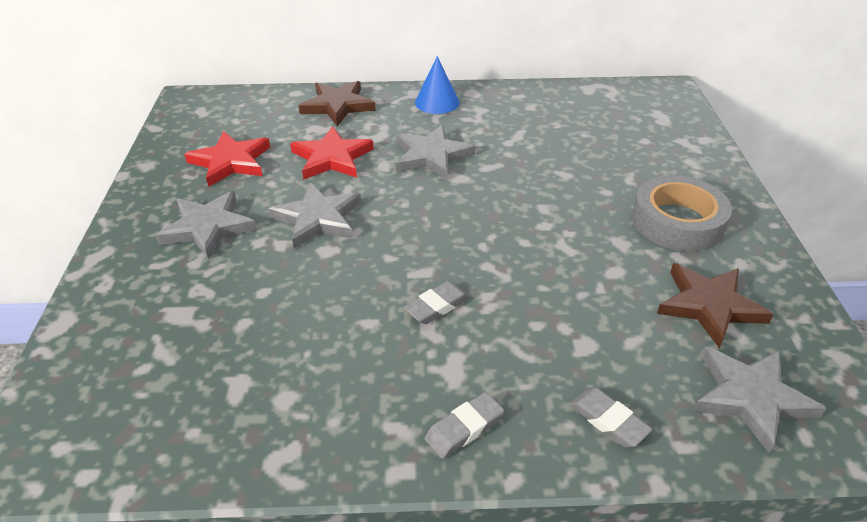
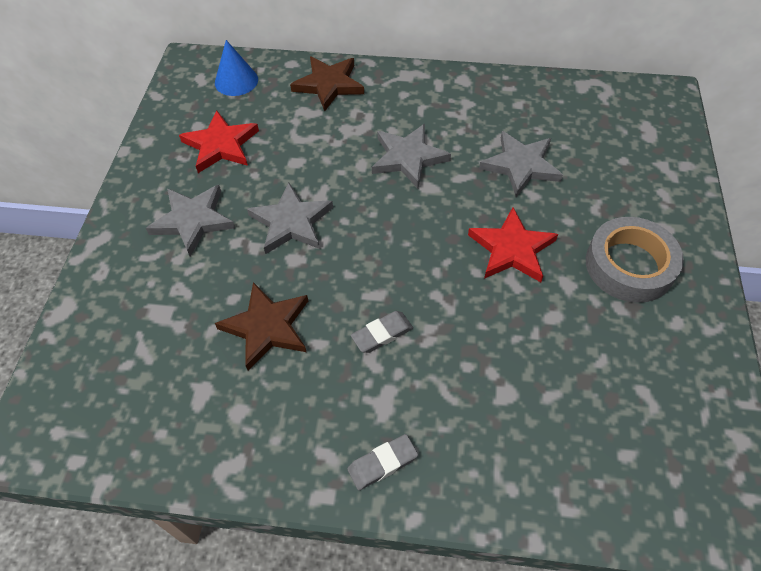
camera: 10 degrees right, 15 degrees up
(332, 158) = (314, 150): red star -> red star (512, 249)
(437, 102) = (426, 89): blue cone -> blue cone (236, 81)
(608, 420) = (508, 474): grey eraser -> none
(709, 306) = (633, 367): brown star -> brown star (267, 327)
(751, 397) = (642, 470): grey star -> grey star (521, 165)

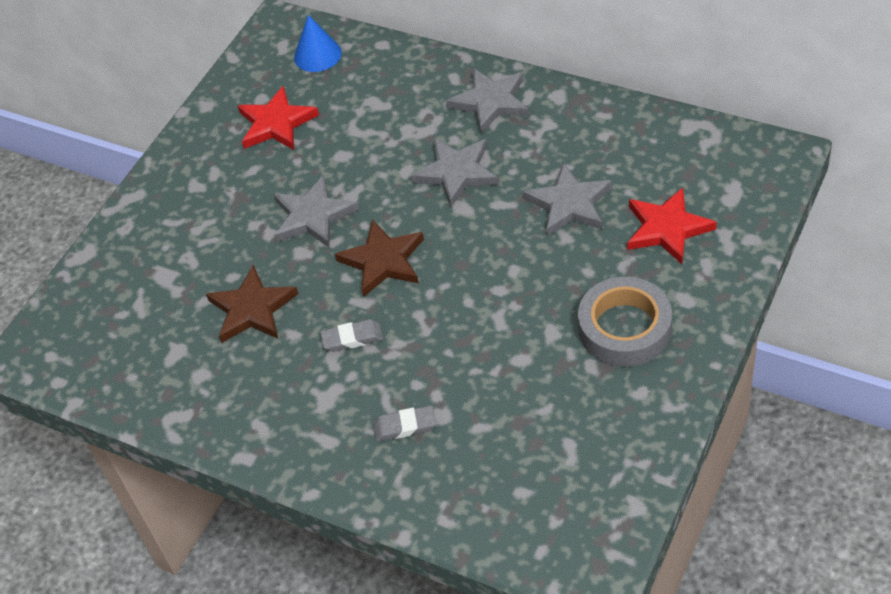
camera: 25 degrees right, 5 degrees down
(193, 220) = (222, 195): grey star -> grey star (490, 102)
(329, 84) = (411, 76): brown star -> brown star (383, 261)
(382, 463) = (304, 445): grey eraser -> grey eraser (405, 426)
(512, 249) = (514, 287): red star -> red star (667, 228)

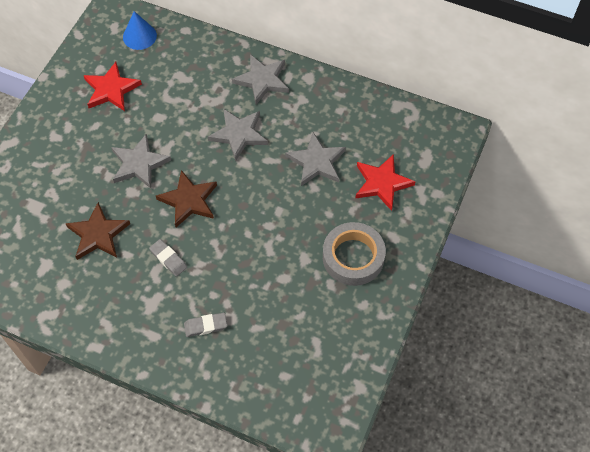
camera: 10 degrees left, 10 degrees up
(352, 338) = (168, 259): grey eraser -> grey eraser turned 60 degrees clockwise

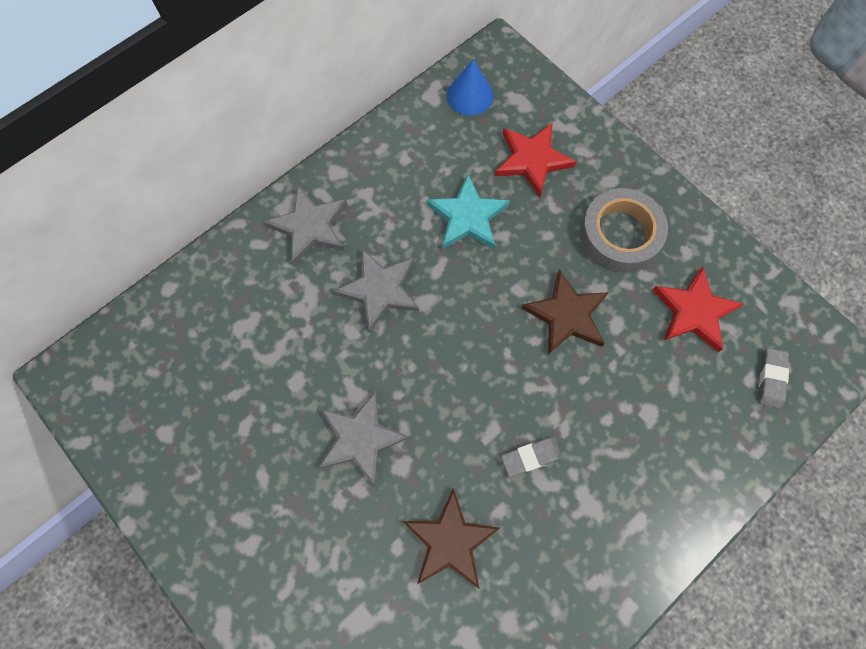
camera: 65 degrees left, 10 degrees up
(111, 89) = (211, 430): red star -> red star (694, 311)
(139, 36) = (140, 354): blue cone -> blue cone (470, 95)
(189, 200) = (452, 394): brown star -> brown star (566, 315)
(205, 326) = (649, 447): grey eraser -> grey eraser (771, 379)
(316, 162) = (467, 217): grey star -> turquoise star

